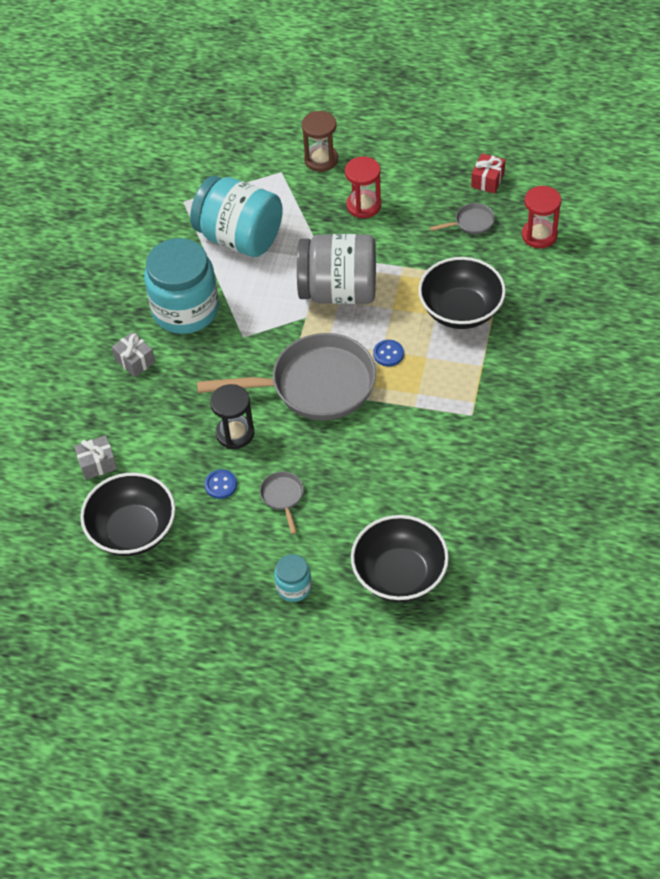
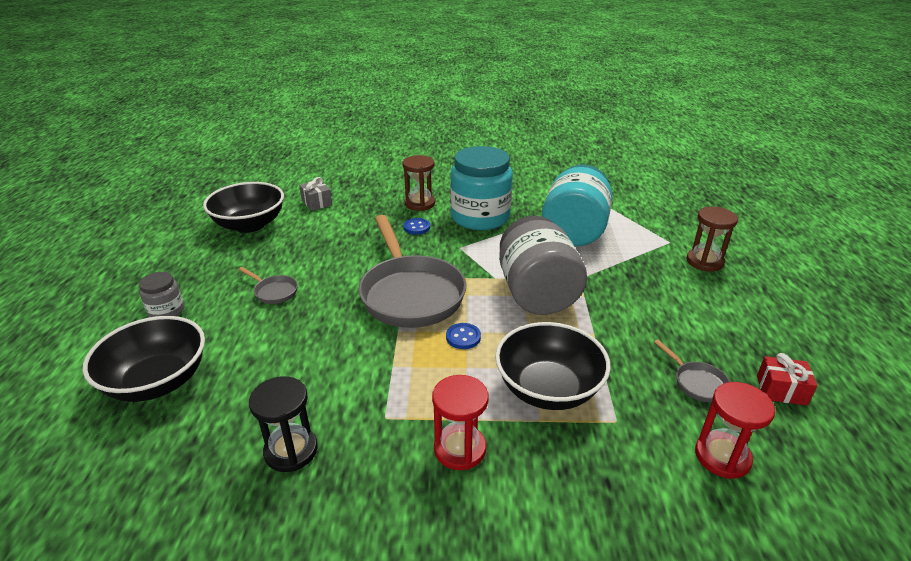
camera: 75 degrees right, 20 degrees down
(135, 361) = (420, 203): grey gift -> brown hourglass
(221, 485) = (291, 257): blue button -> blue button (416, 227)
(235, 433) = (348, 257): black hourglass -> black hourglass (291, 451)
(283, 497) = (274, 292): grey pan -> grey pan turned 60 degrees clockwise
(294, 587) = (166, 311): turquoise jar -> grey jar
(363, 205) = (663, 295): red hourglass -> red hourglass (460, 449)

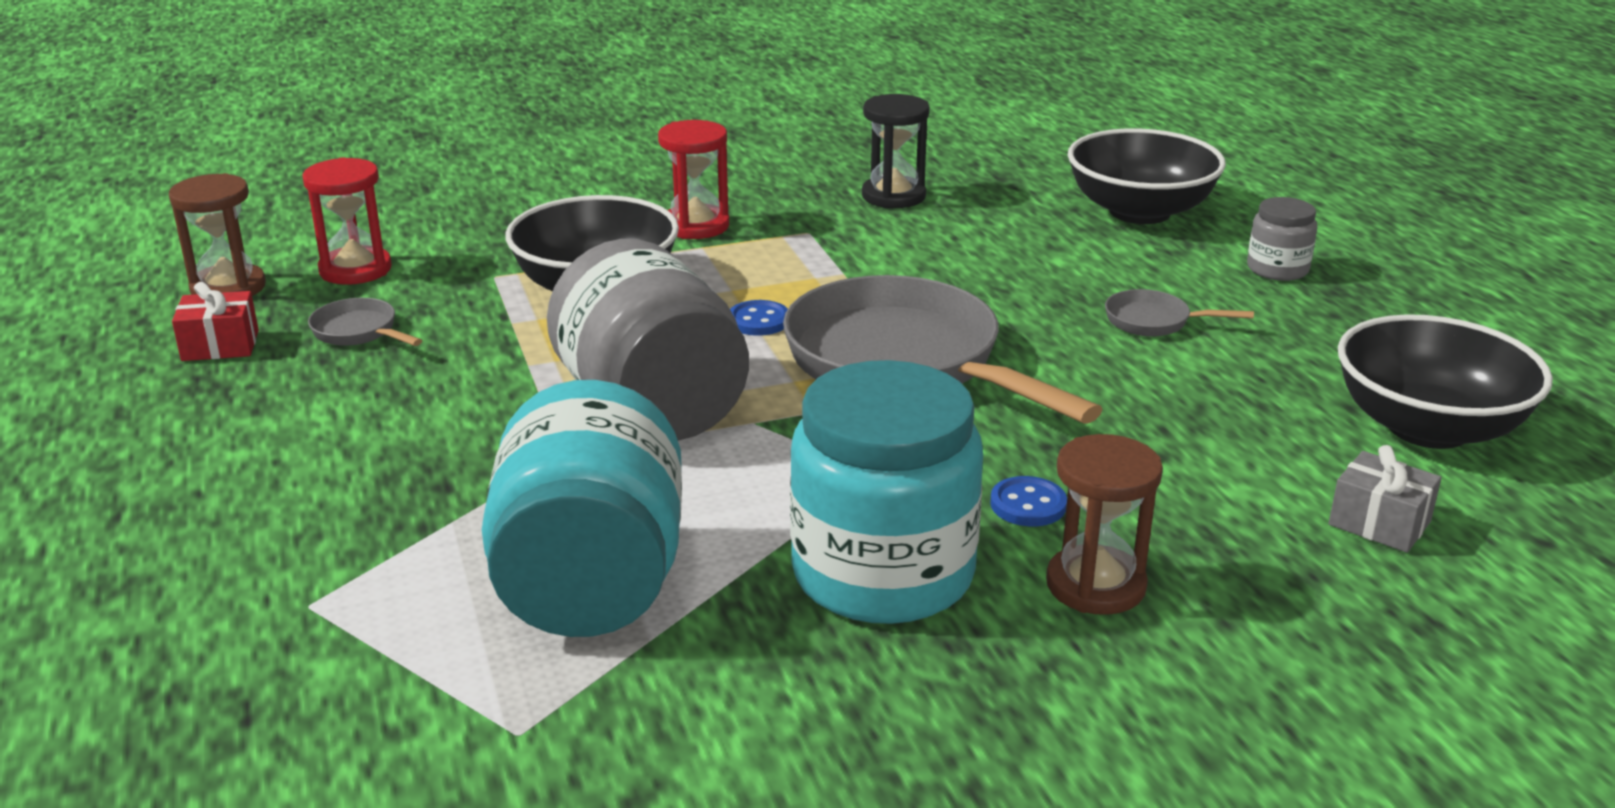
camera: 160 degrees right, 5 degrees down
(704, 262) = (233, 558): brown hourglass -> brown hourglass (228, 288)

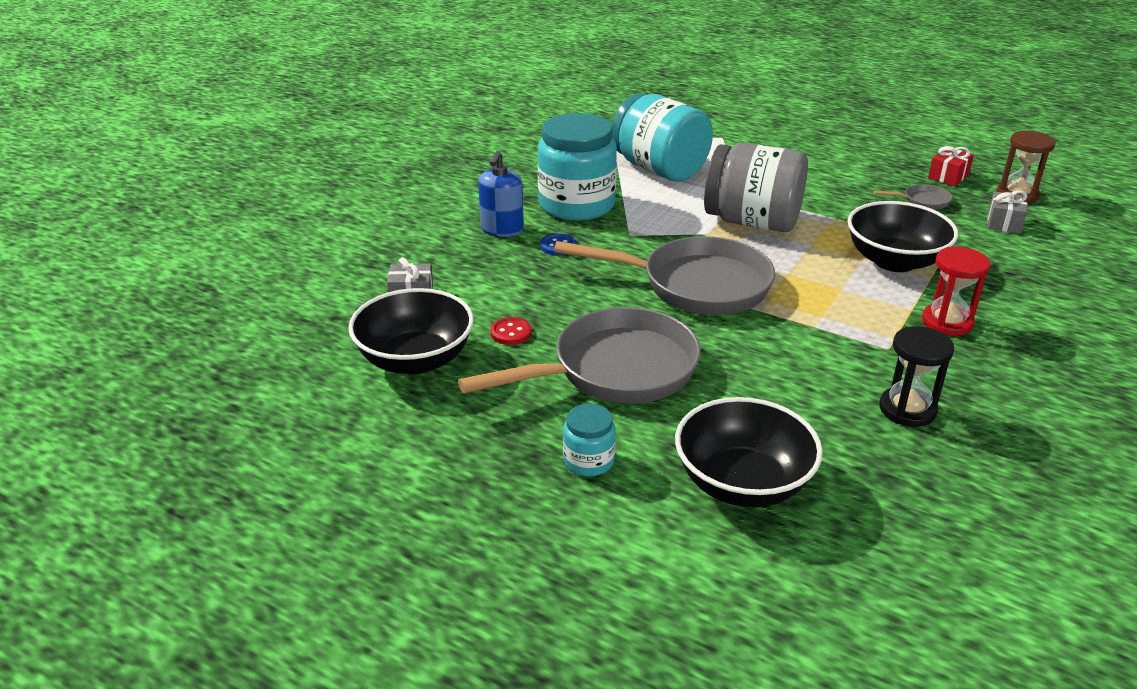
camera: 140 degrees right, 5 degrees up
(355, 270) = (1004, 223): red hourglass -> grey gift
(758, 321) = (794, 278): blue button -> none
(1095, 585) = (502, 229): brown hourglass -> blue soap dispenser
(1154, 321) = (614, 370): grey pan -> grey pan, size x2.45
(1251, 408) = (511, 333): none -> red button
(1277, 269) = (588, 461): grey jar -> turquoise jar

